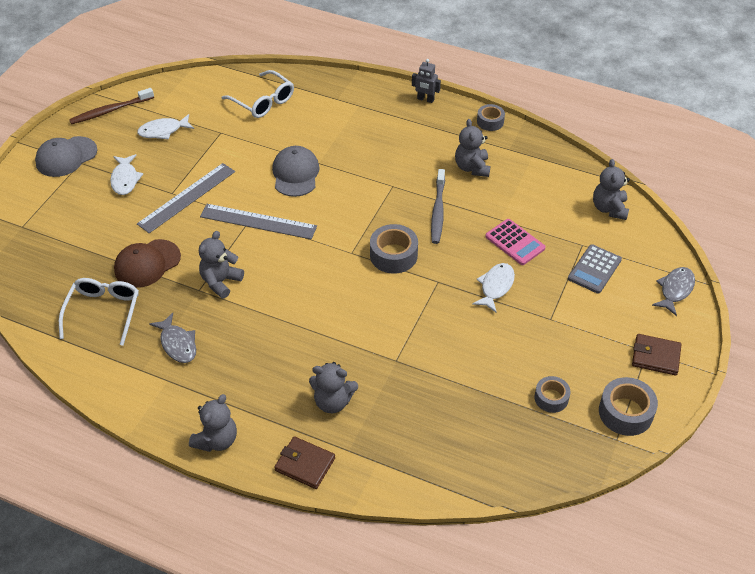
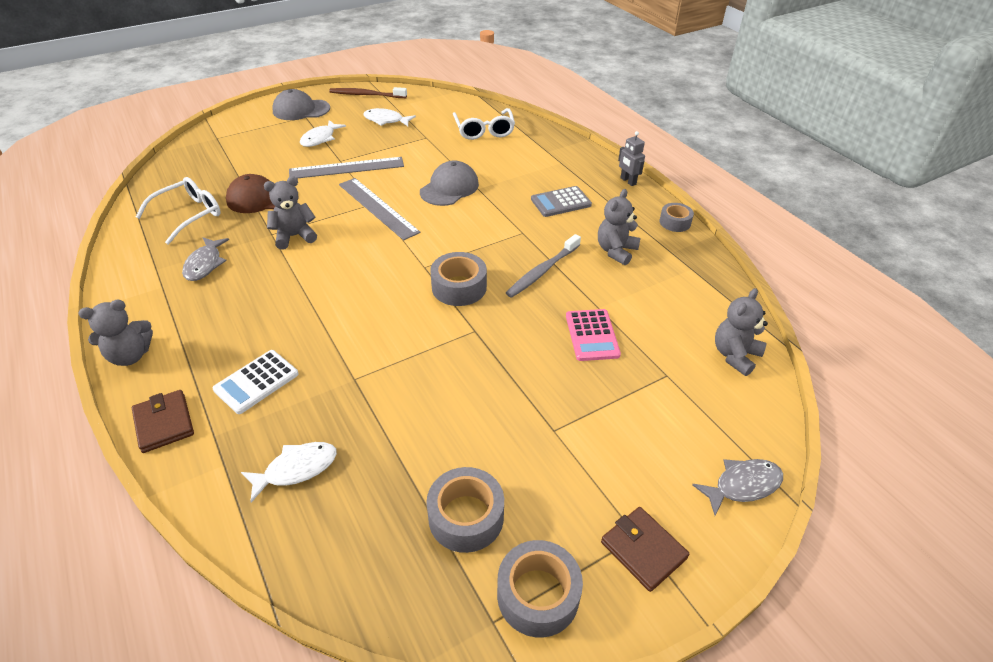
camera: 35 degrees right, 5 degrees down
(333, 402) = (256, 382): grey teddy bear -> white calculator
(495, 286) = (527, 366): white fish -> white fish (296, 469)
(551, 398) = (466, 517): grey tape -> grey tape, size x1.57
(594, 269) = (657, 407): grey calculator -> grey calculator (561, 202)

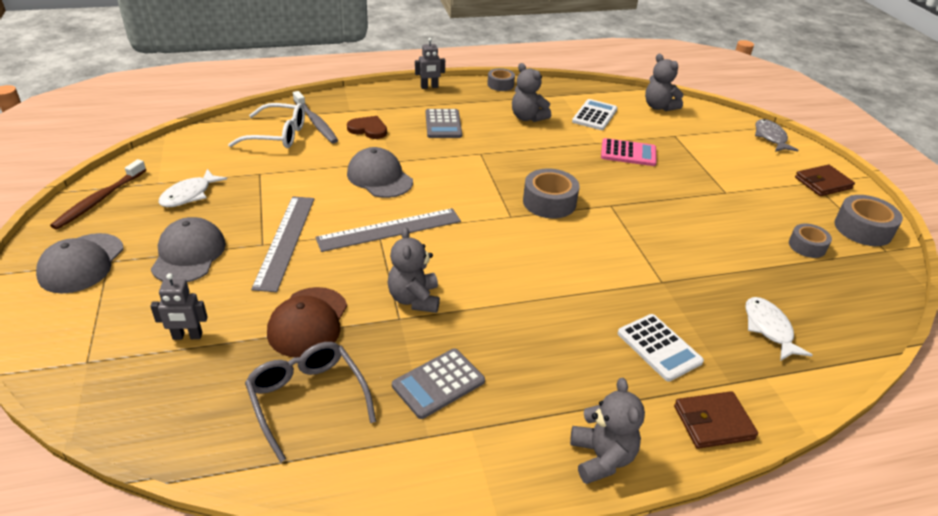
camera: 75 degrees left, 5 degrees down
(189, 215) = (307, 399): white glasses -> grey glasses
(205, 264) = (438, 383): grey fish -> grey calculator
(241, 160) = (187, 336): none -> grey robot
(320, 138) = (188, 254): white fish -> grey cap
(466, 517) = (807, 246): grey tape -> grey tape, size x0.64
(522, 166) = (368, 129): none -> brown heart
(542, 271) = (541, 156): grey toothbrush -> grey toothbrush (316, 122)
(662, 300) = (594, 115): none -> white calculator

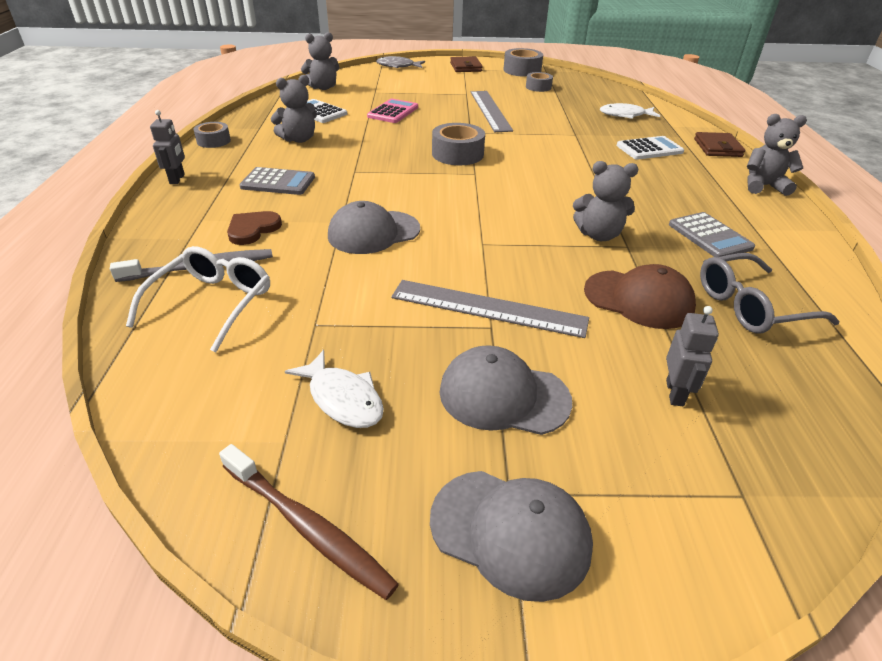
camera: 75 degrees left, 0 degrees up
(389, 230) = (481, 236): grey ruler -> grey ruler (490, 110)

